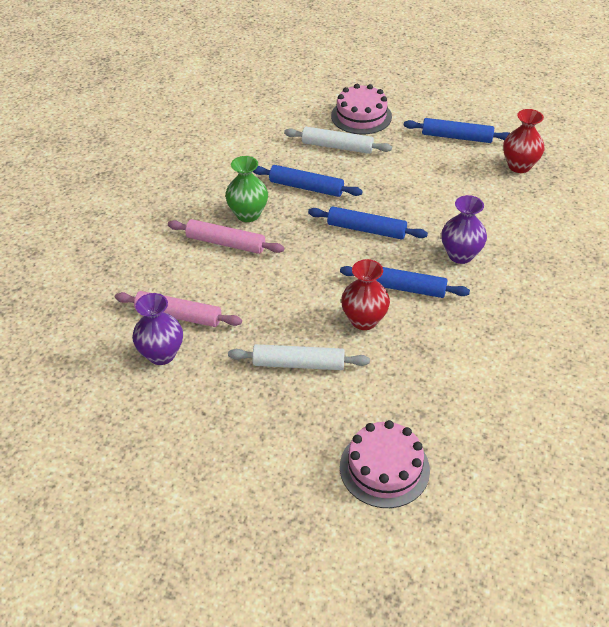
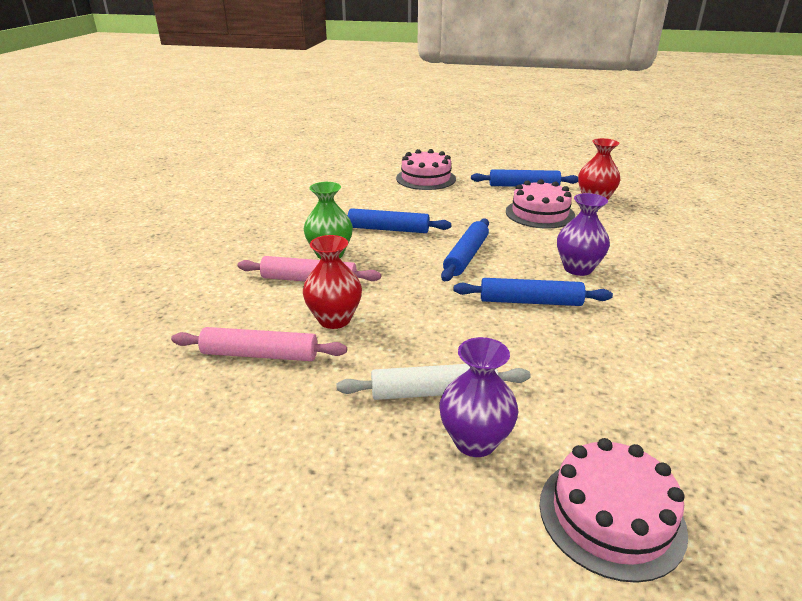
camera: 10 degrees left, 15 degrees down
(161, 354) = (240, 401): purple vase -> purple vase (475, 441)
(337, 147) = (410, 199): white rolling pin -> none
(364, 320) = (499, 336): red vase -> red vase (334, 319)
(366, 229) = (466, 256): blue rolling pin -> blue rolling pin turned 75 degrees counterclockwise
(456, 180) = (540, 213): none -> pink cake

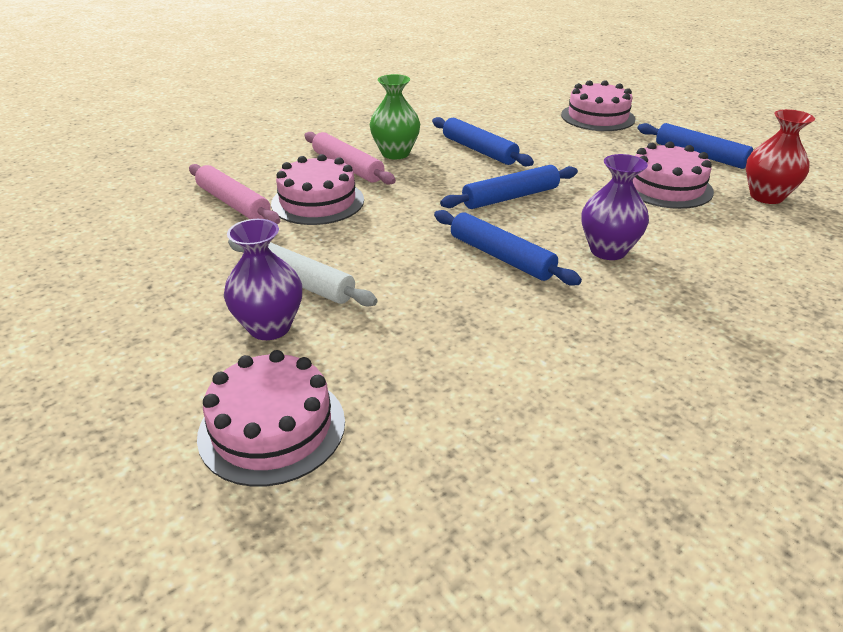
camera: 40 degrees right, 5 degrees up
(334, 319) = (318, 202): red vase -> pink cake

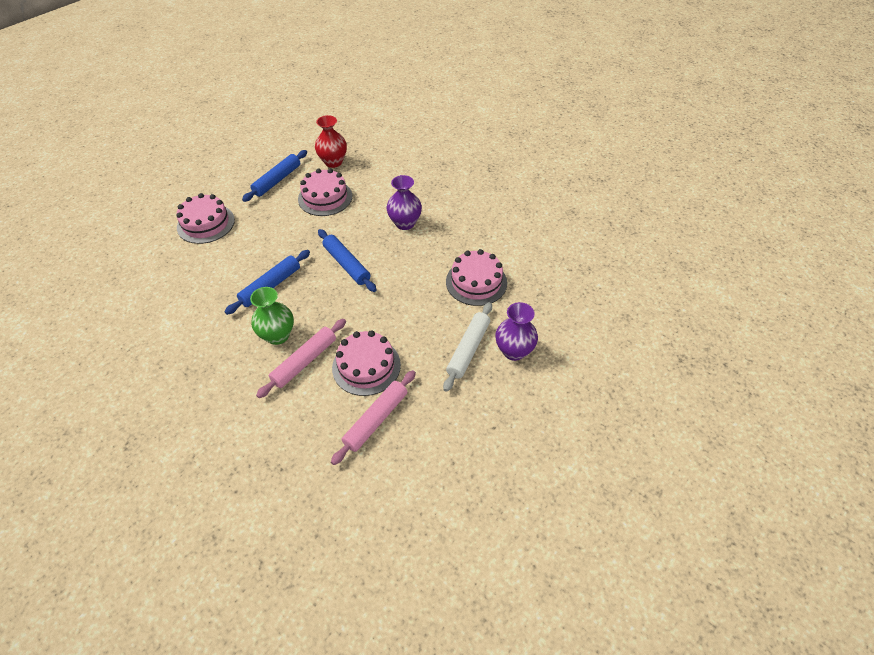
camera: 100 degrees left, 15 degrees up
(272, 428) = (581, 329): pink cake -> pink cake (476, 282)
(501, 257) = (420, 264): blue rolling pin -> none

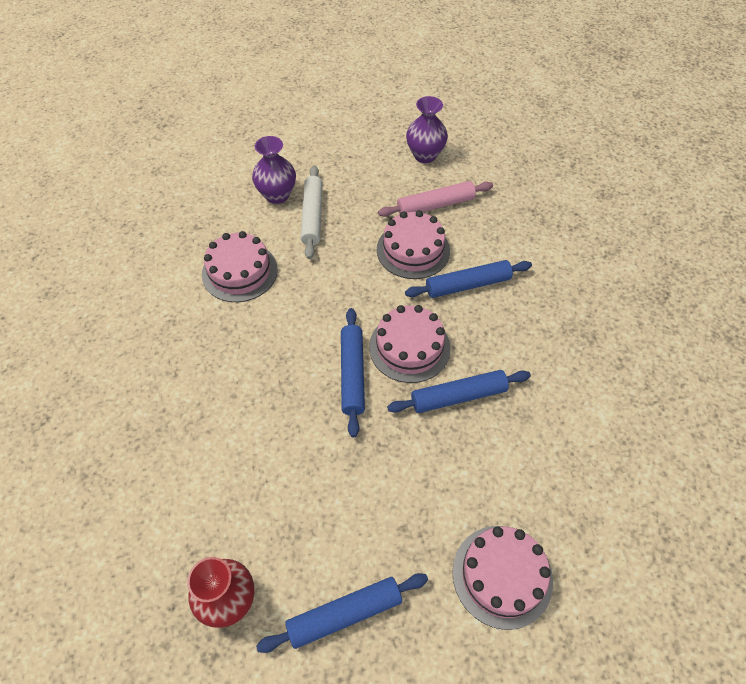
camera: 145 degrees left, 5 degrees up
(277, 335) = (481, 327): green vase -> none
(305, 361) = (467, 285): pink rolling pin -> blue rolling pin
(325, 197) = (299, 515): pink cake -> pink cake (409, 347)
(405, 223) = (237, 395): purple vase -> purple vase (425, 155)
(468, 349) = (312, 216): white rolling pin -> white rolling pin turned 60 degrees counterclockwise

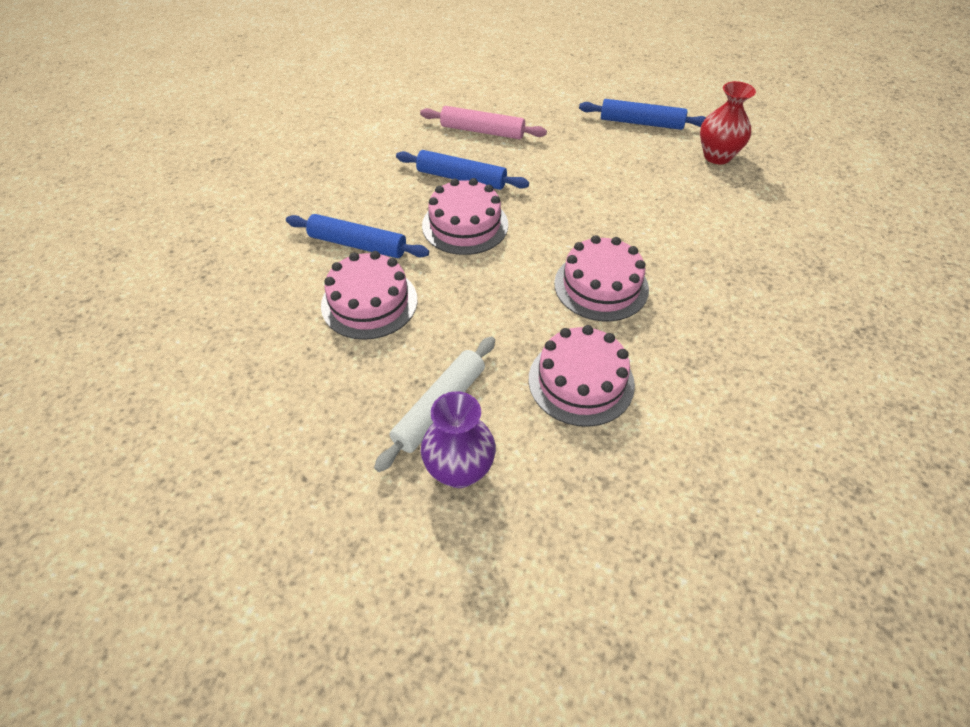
camera: 145 degrees left, 5 degrees down
(352, 374) = (533, 230): blue rolling pin -> none
(425, 155) = (212, 415): purple vase -> none
(435, 205) = (287, 338): pink rolling pin -> pink rolling pin (482, 131)
(502, 575) = (529, 99): pink cake -> pink cake (601, 286)

